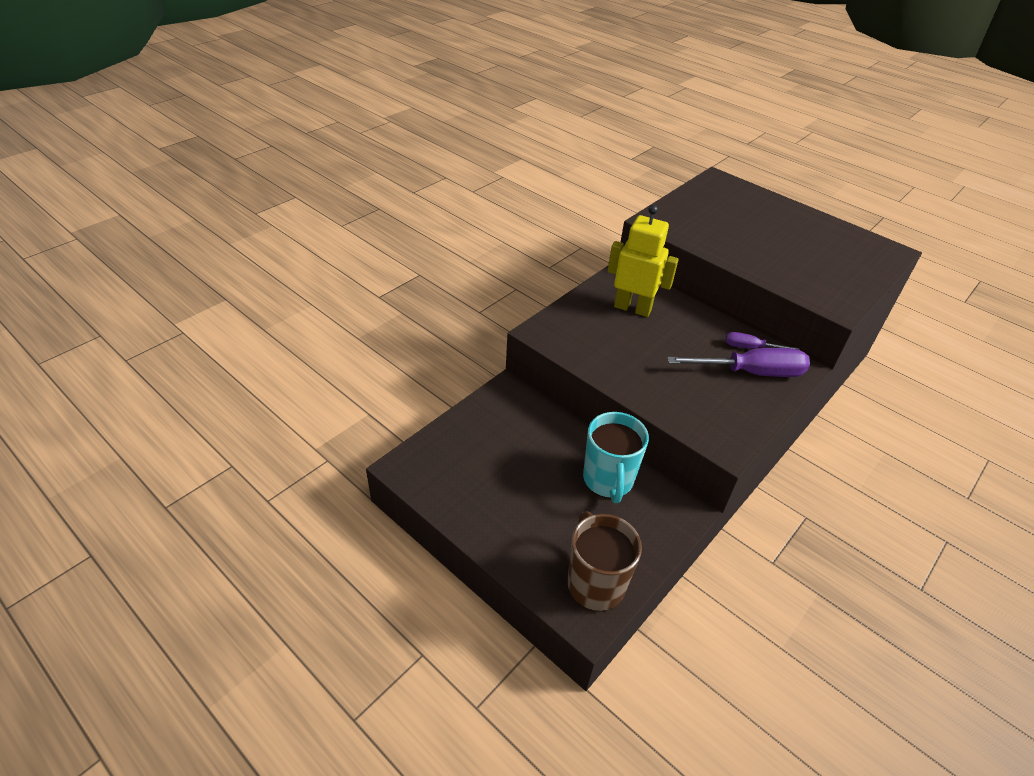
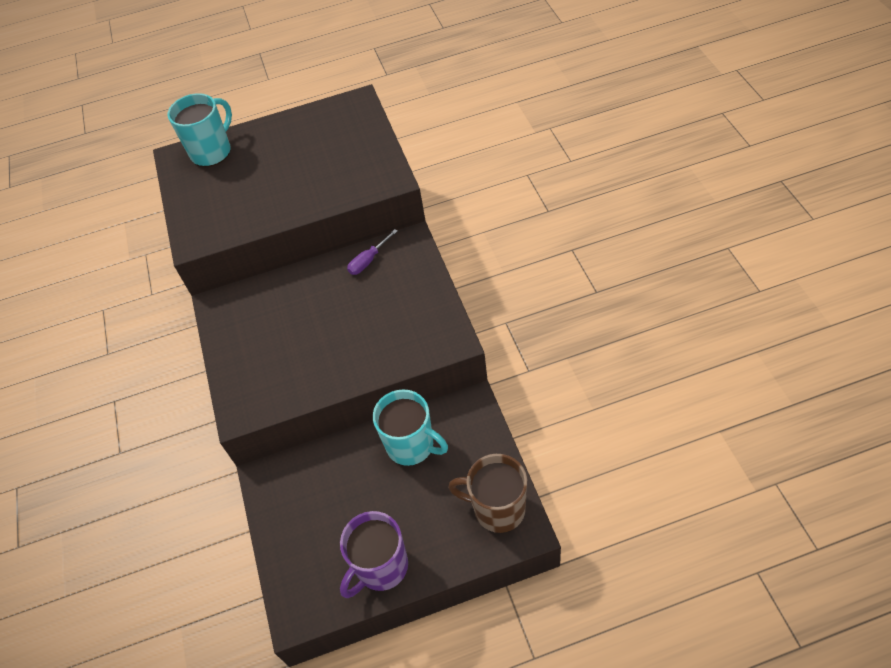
camera: 50 degrees left, 10 degrees up
(479, 510) = (381, 567): none -> purple mug
(632, 308) = (263, 320): yellow robot -> none
(743, 194) = (212, 151): none -> turquoise mug
(751, 372) = (394, 277): purple screwdriver -> none

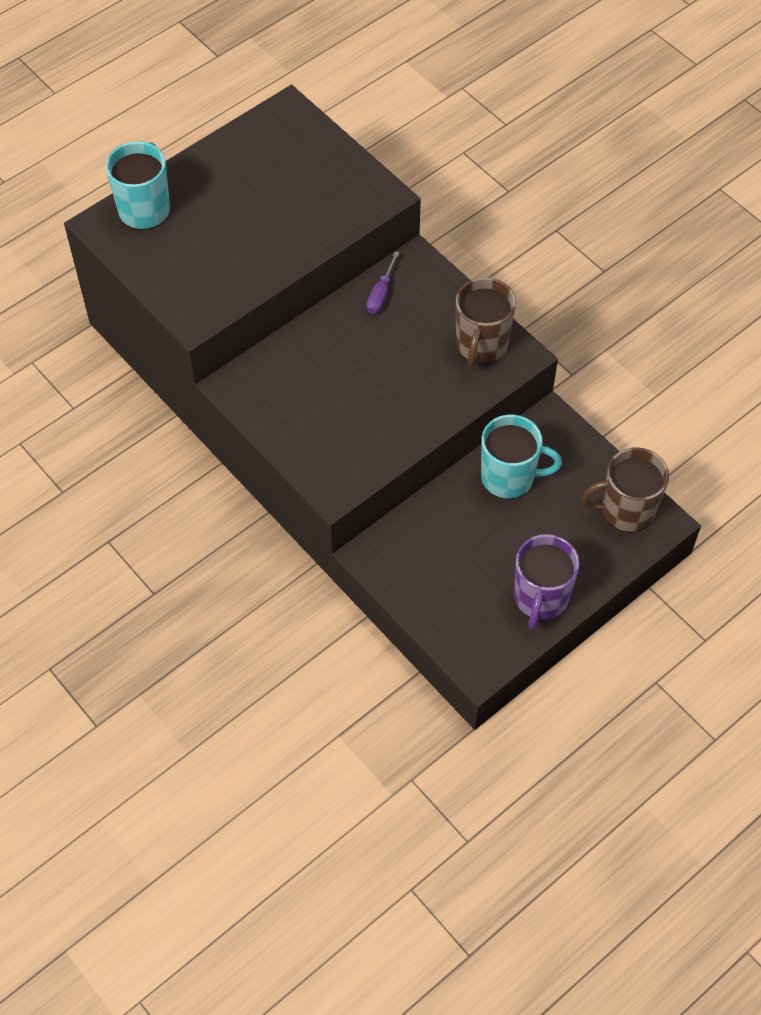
camera: 30 degrees left, 5 degrees up
(425, 323) = (481, 345): none -> brown mug

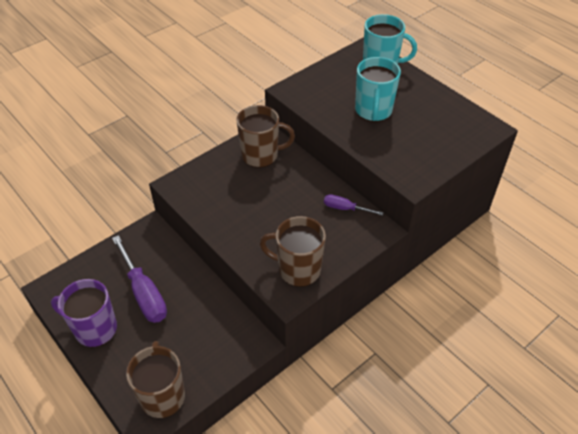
camera: 90 degrees right, 10 degrees down
(277, 387) = (261, 155): none -> brown mug
(482, 548) = (144, 293): none -> purple screwdriver
(509, 477) = (203, 312): turquoise mug -> turquoise mug (373, 111)

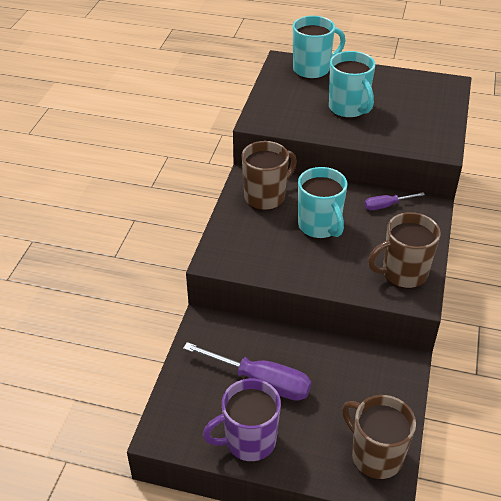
camera: 35 degrees left, 5 degrees down
(275, 198) = (320, 226): none -> turquoise mug

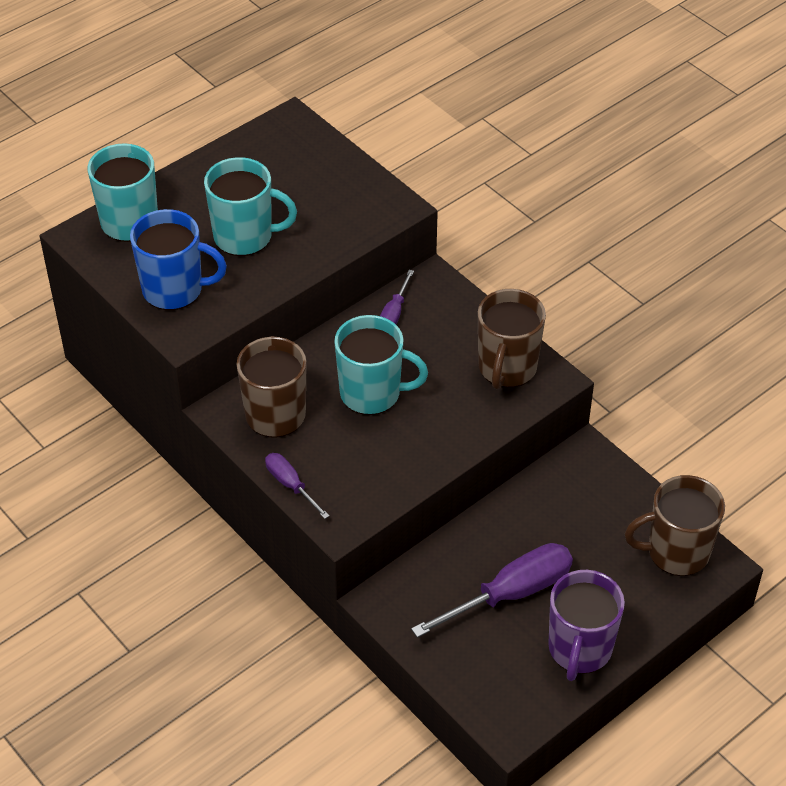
camera: 55 degrees left, 5 degrees up
(222, 227) = (290, 485): none -> purple screwdriver
(284, 104) = (175, 290): none -> blue mug

